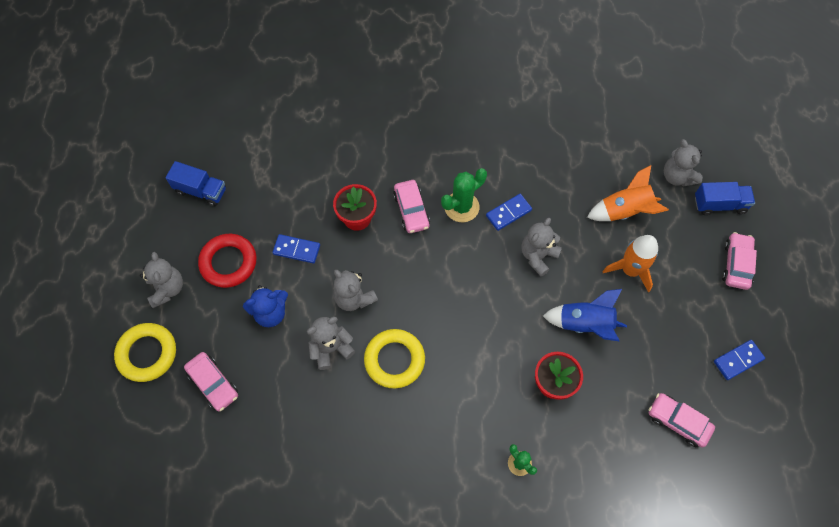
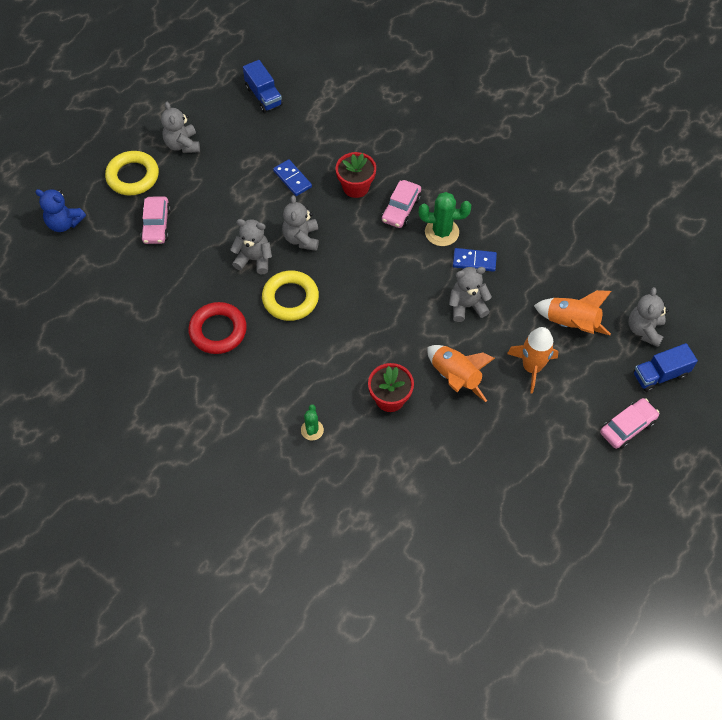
camera: 40 degrees right, 5 degrees down
(167, 289) = (182, 145): grey teddy bear -> grey teddy bear turned 135 degrees clockwise
(228, 262) = (238, 155): red ring -> red ring (218, 331)
(270, 313) = (235, 207): blue teddy bear -> blue teddy bear (64, 223)
(584, 324) = (455, 377): blue rocket -> orange rocket
(678, 422) = (460, 496): pink car -> none
(719, 204) = (660, 375): blue truck -> blue truck turned 120 degrees clockwise
(738, 360) = (554, 493): blue domino -> none

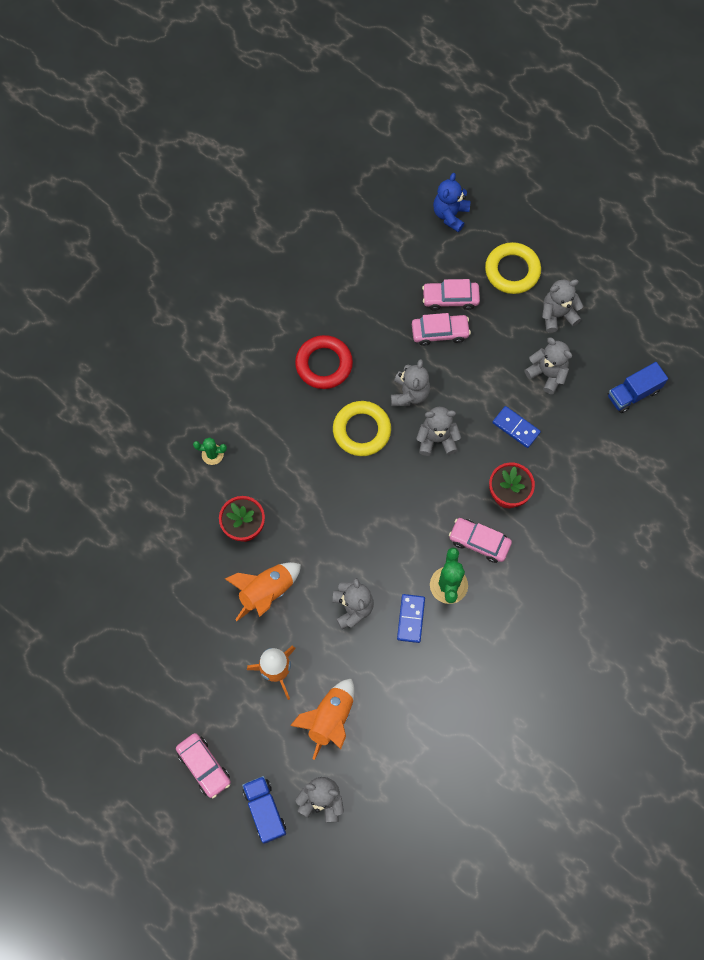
camera: 90 degrees right, 10 degrees up
(191, 234) = (440, 332): none -> pink car
(241, 154) = (547, 374): none -> grey teddy bear
(292, 179) = (516, 428): blue domino -> blue domino turned 75 degrees clockwise

